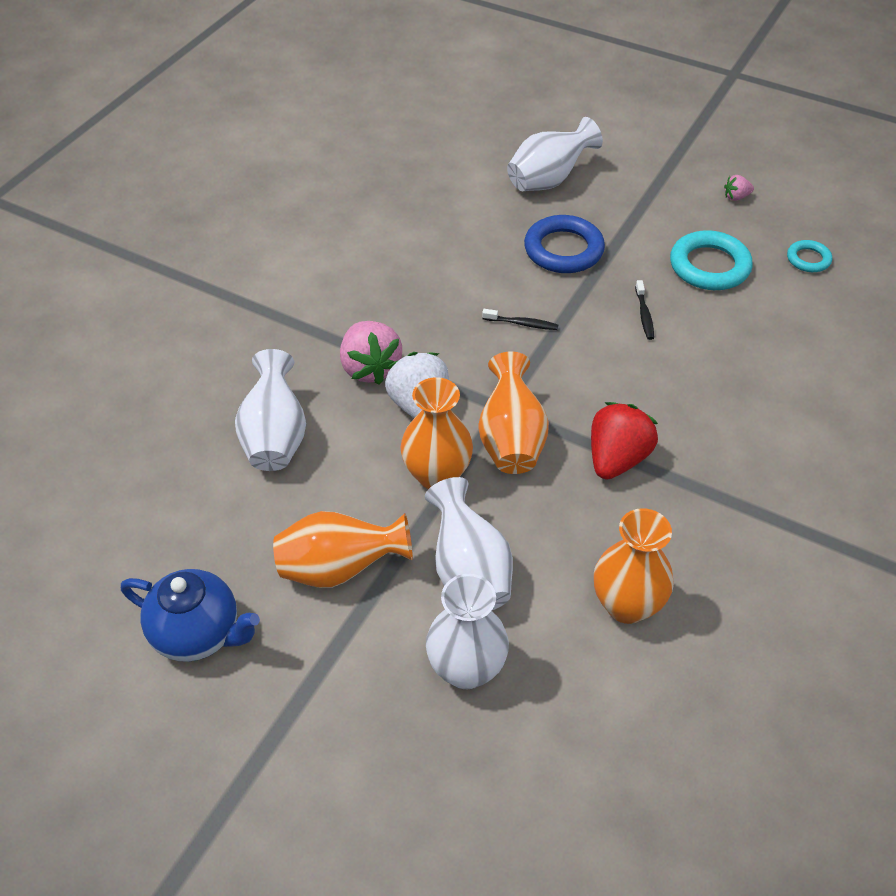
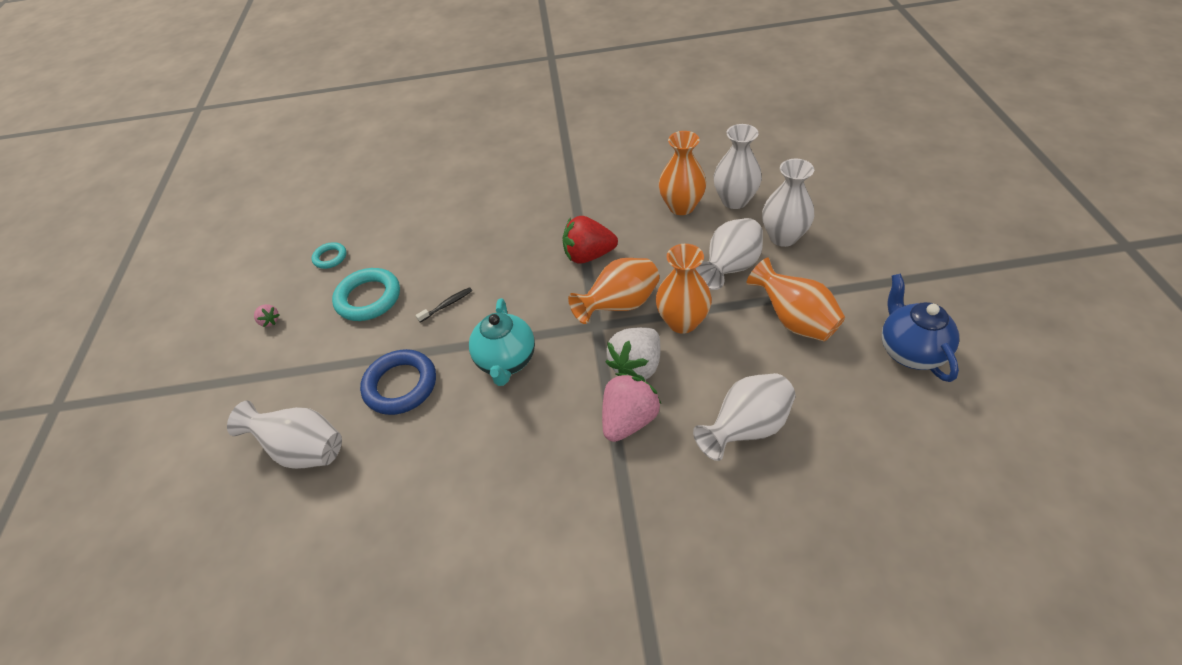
camera: 120 degrees left, 0 degrees up
(522, 324) = (506, 361): black toothbrush -> turquoise teapot
(586, 674) = (734, 200): none -> white vase

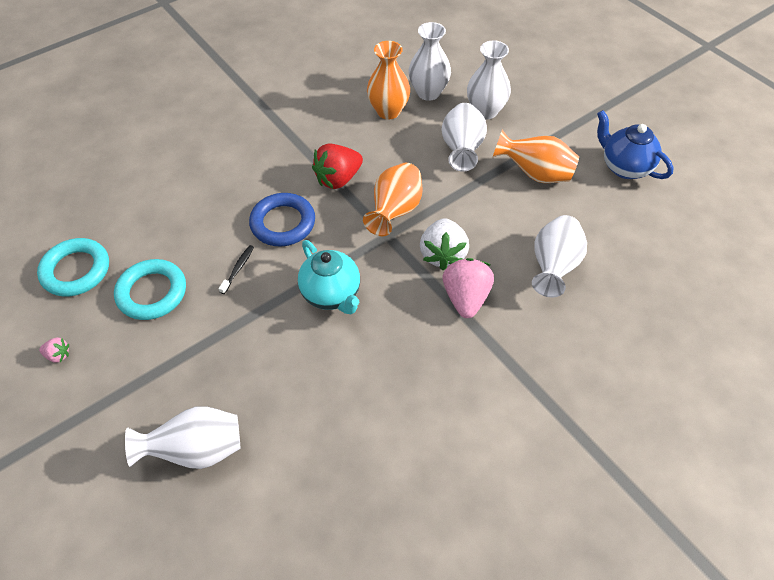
camera: 35 degrees left, 5 degrees up
(330, 258) = (76, 270): turquoise ring -> turquoise ring, size x1.82
(400, 385) = (249, 355): blue ring -> blue ring (283, 223)
(682, 322) = (454, 206): orange vase -> none

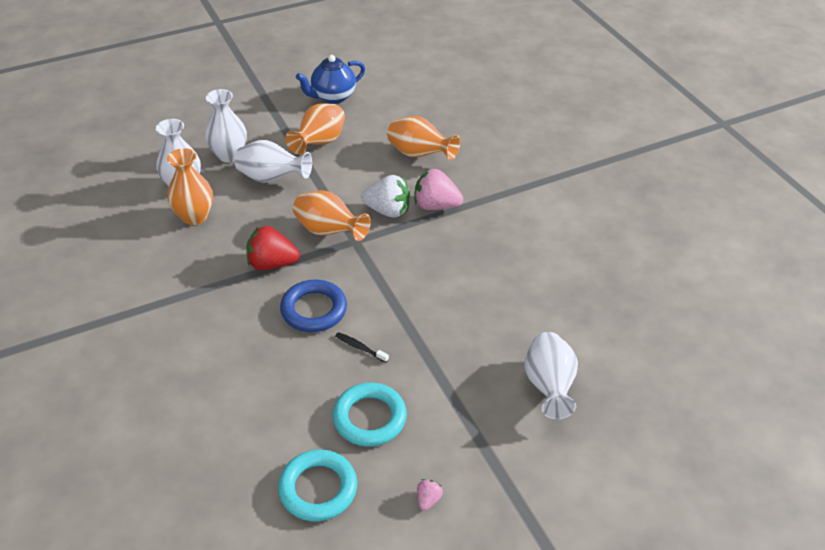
camera: 80 degrees left, 10 degrees down
(332, 294) = (410, 284): turquoise teapot -> none
(338, 179) = (272, 264): red strawberry -> red strawberry turned 120 degrees clockwise
(553, 267) = (419, 155): white vase -> orange vase

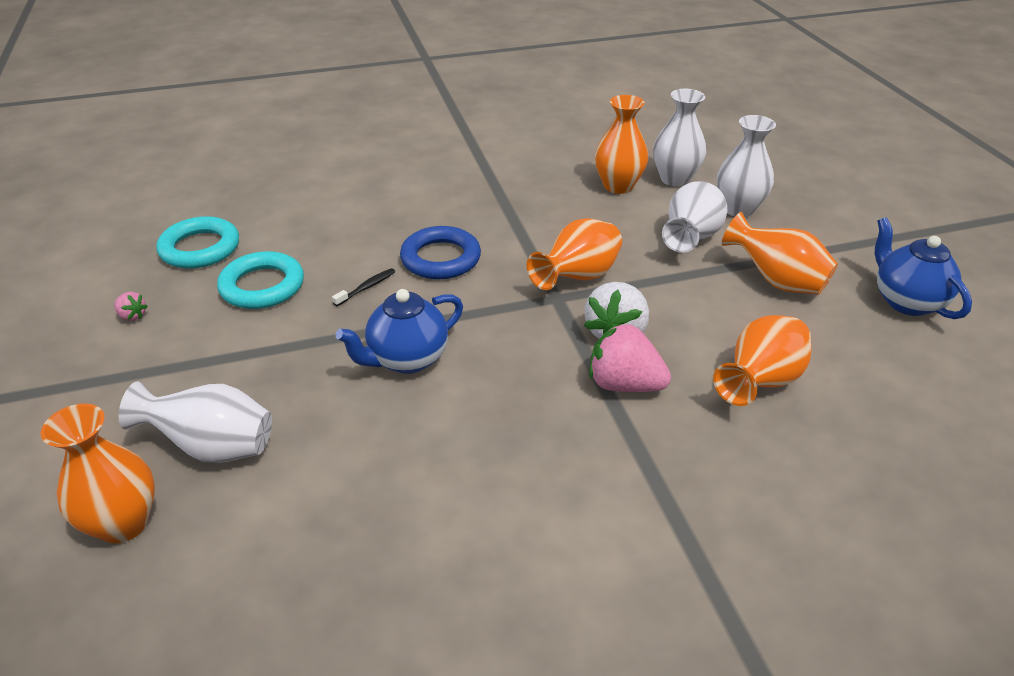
camera: 100 degrees right, 5 degrees down
(272, 264) = (526, 233): red strawberry -> none
(436, 206) = (624, 384): pink strawberry -> pink strawberry turned 90 degrees counterclockwise
(438, 307) = (407, 359): none -> blue teapot
(621, 410) = (123, 523): none -> orange vase

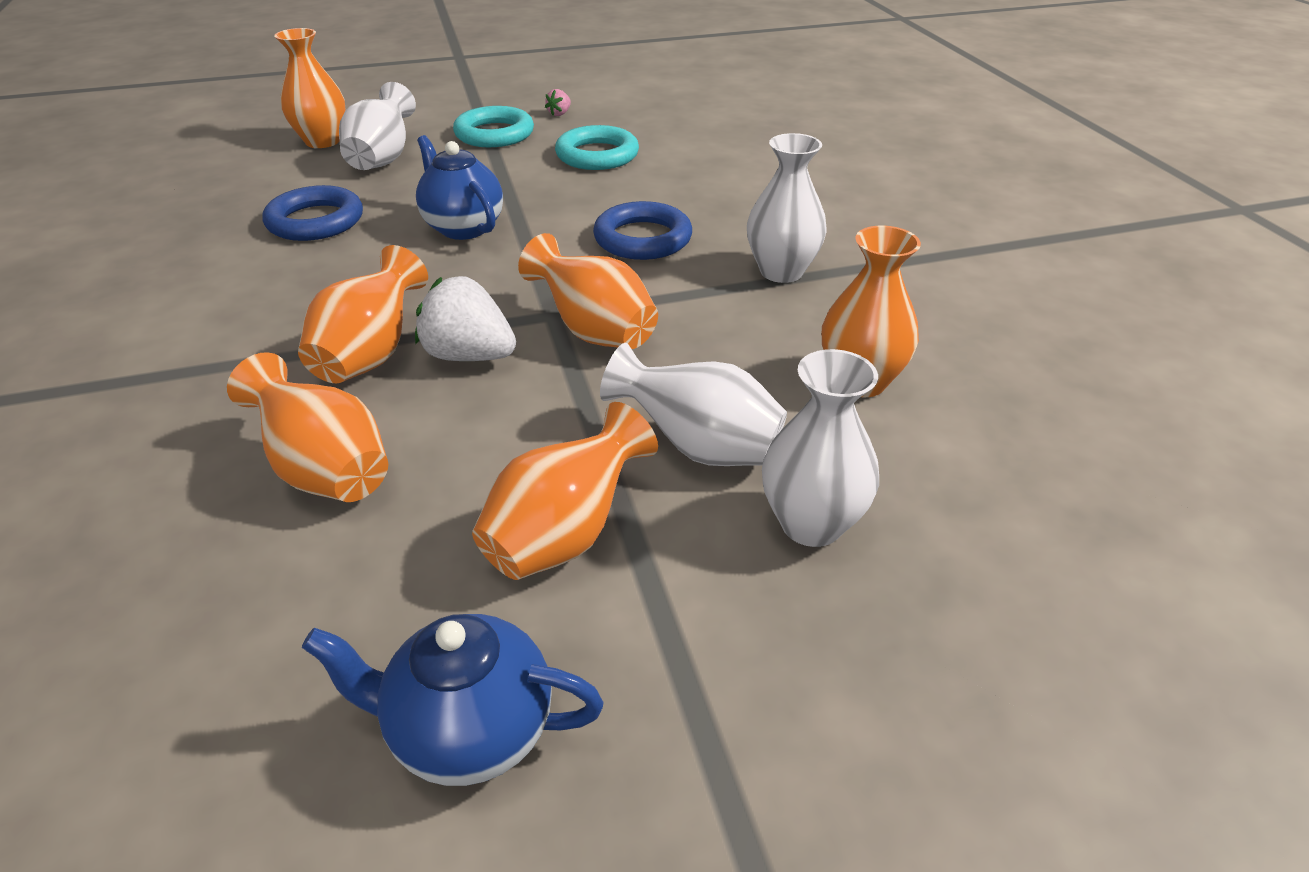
camera: 90 degrees right, 0 degrees up
(200, 248) = (662, 124): turquoise ring -> turquoise ring (494, 134)
(366, 287) = (589, 201): black toothbrush -> none
(376, 474) = (315, 221): none -> blue ring
(624, 384) = (371, 355): pink strawberry -> orange vase
(675, 179) = (907, 450): white vase -> white vase (781, 271)
(906, 301) = (470, 732): blue teapot -> blue teapot turned 150 degrees counterclockwise

